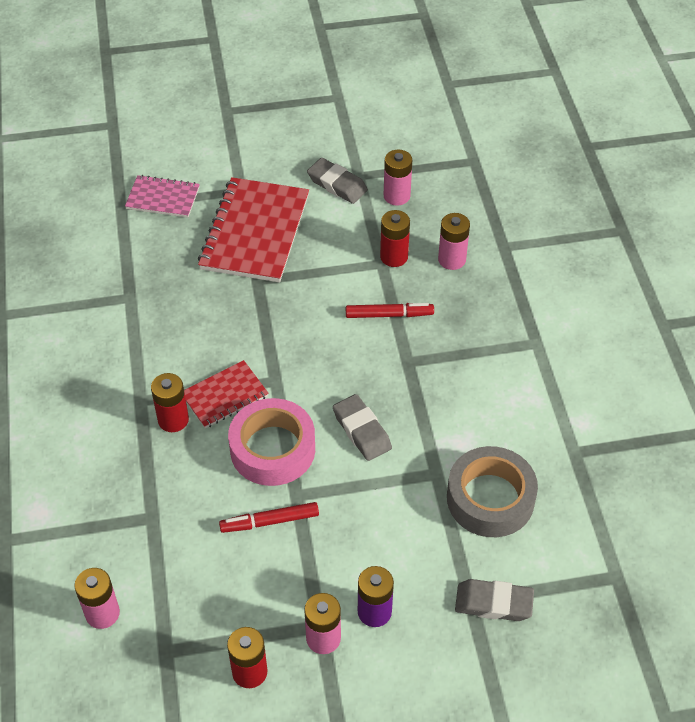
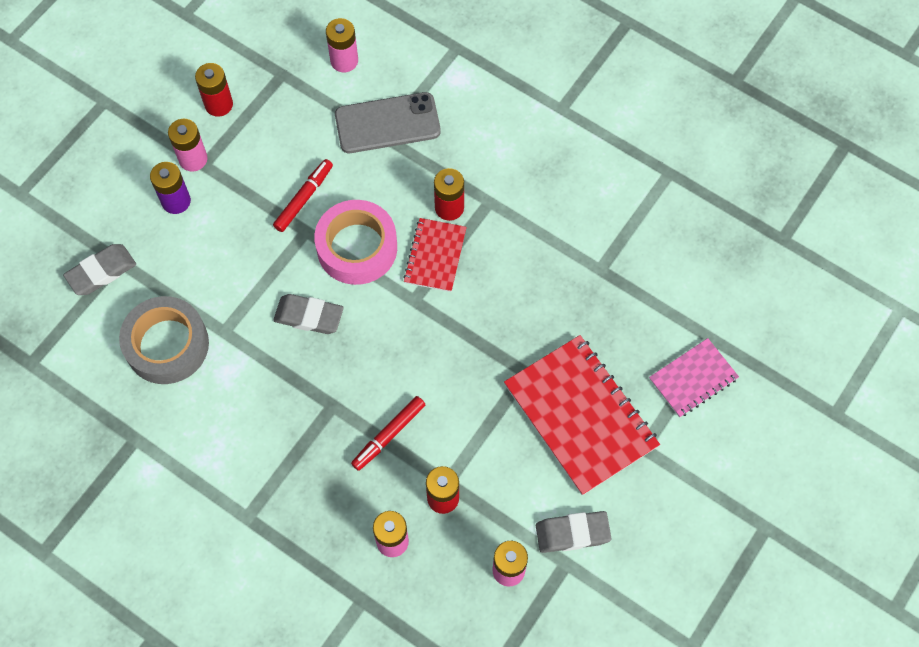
camera: 135 degrees right, 15 degrees up
(136, 524) = (387, 123): none -> grey phone

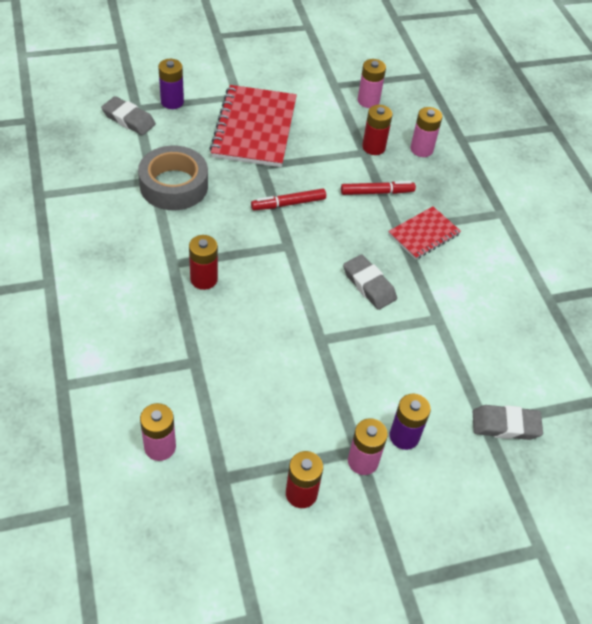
camera: 145 degrees left, 15 degrees down
(167, 345) = (487, 338): grey tape -> grey tape (174, 185)
(304, 198) = (300, 362): red marker -> red marker (288, 204)
(357, 247) = (294, 302): pink tape -> none
(387, 123) = (182, 368): grey phone -> none
(435, 256) = (246, 258): red notebook -> red notebook (423, 234)
(572, 533) = (318, 92): grey eraser -> grey eraser (128, 119)
(693, 378) = (172, 102): pink notebook -> purple battery

